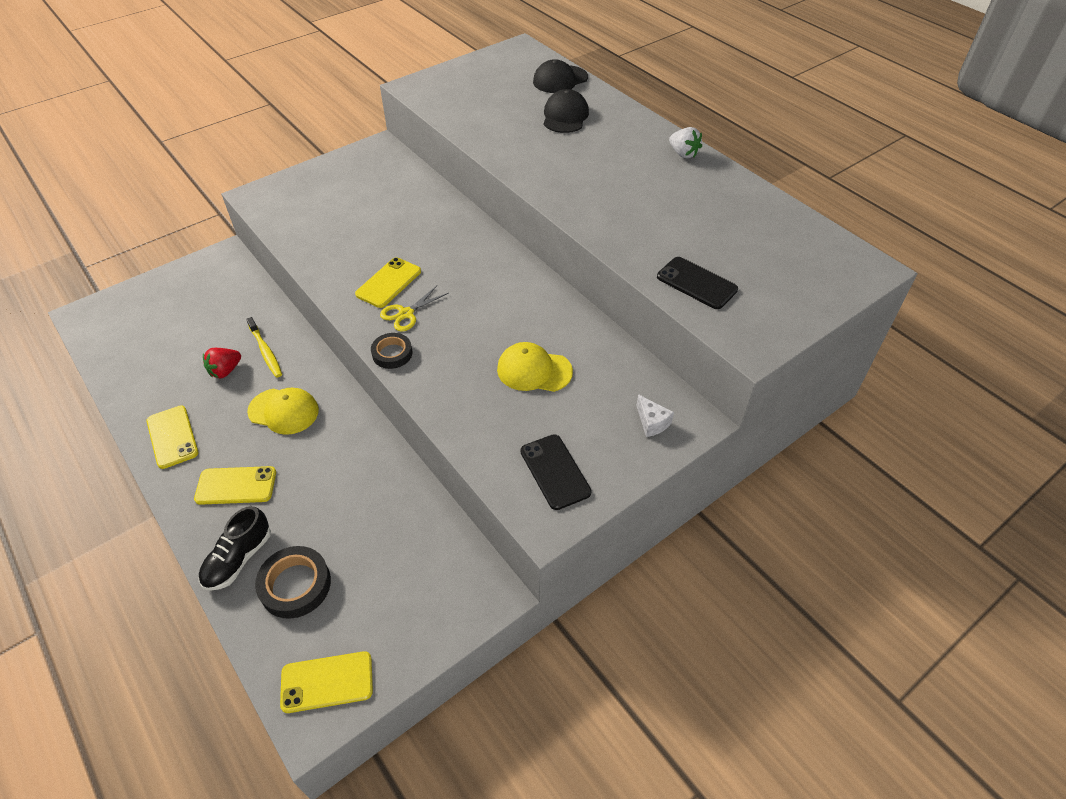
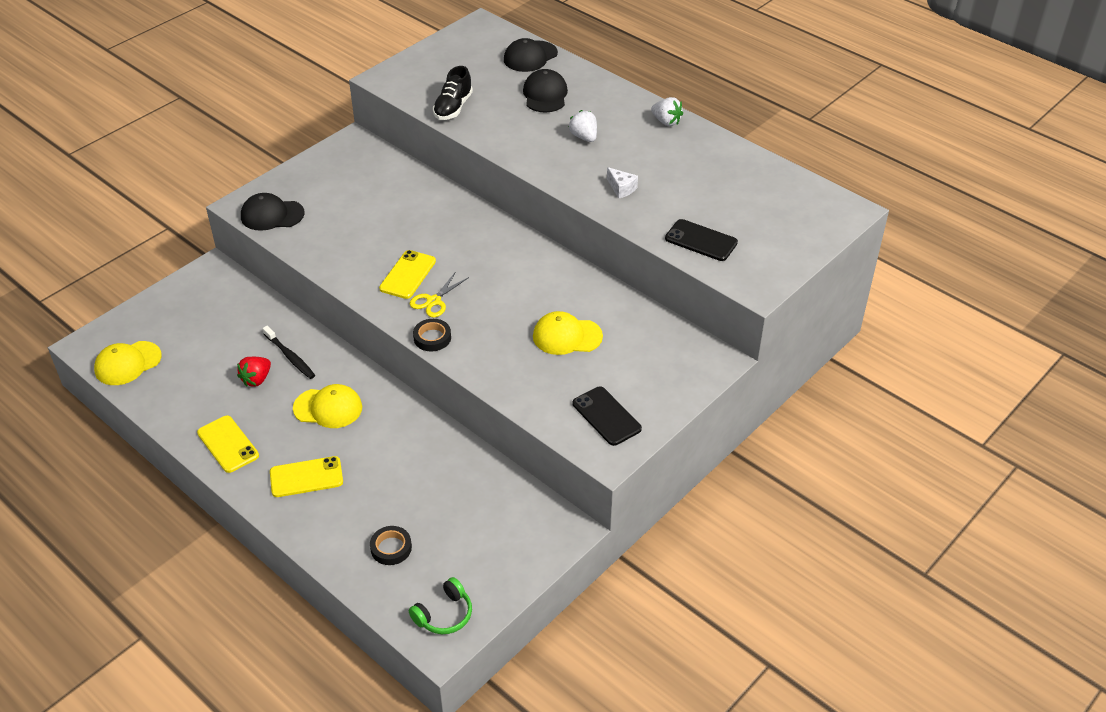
camera: 10 degrees left, 5 degrees down
(112, 338) = (128, 363): none -> yellow cap
(238, 559) = (331, 535): black shoe -> black shoe (453, 108)
(265, 351) = (290, 356): yellow toothbrush -> black toothbrush
(279, 208) = (272, 215): none -> black cap
(295, 585) = (391, 548): black tape -> black tape, size x0.65
(327, 682) = (444, 615): yellow phone -> green headphones
(594, 160) = (584, 137): none -> white strawberry
(652, 422) = (681, 366): white cheese -> white cheese (621, 189)

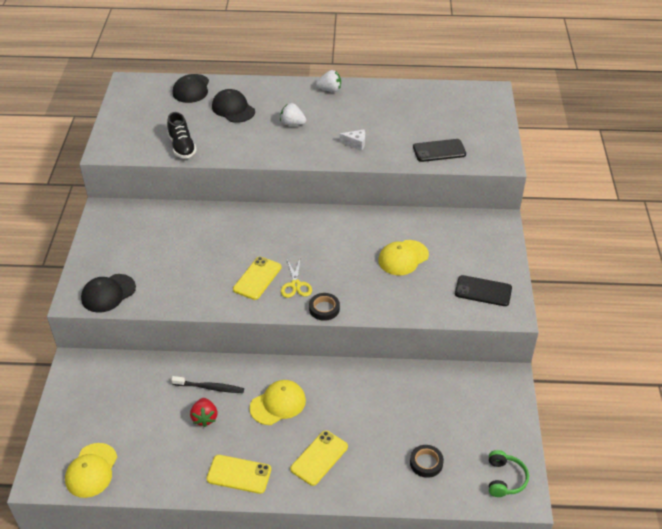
camera: 40 degrees left, 0 degrees up
(407, 275) = (257, 278): yellow phone -> yellow phone turned 45 degrees clockwise

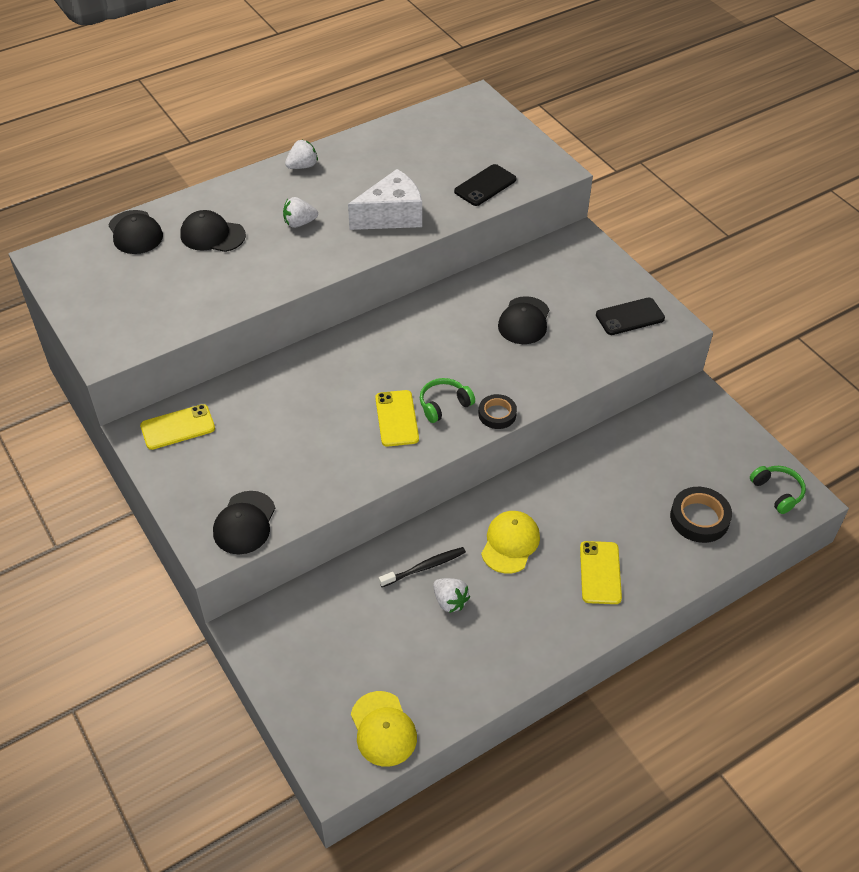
camera: 35 degrees left, 5 degrees up
(182, 147) = (196, 306): black shoe -> none
(204, 418) = (450, 601): red strawberry -> white strawberry
(239, 474) = (539, 636): yellow phone -> yellow phone (177, 427)
(295, 285) = (444, 405): yellow scissors -> green headphones
(355, 144) = (392, 216): white cheese -> white cheese, size x2.20
(403, 258) = (524, 321): yellow cap -> black cap
(426, 463) = (699, 518): black tape -> black tape, size x1.54

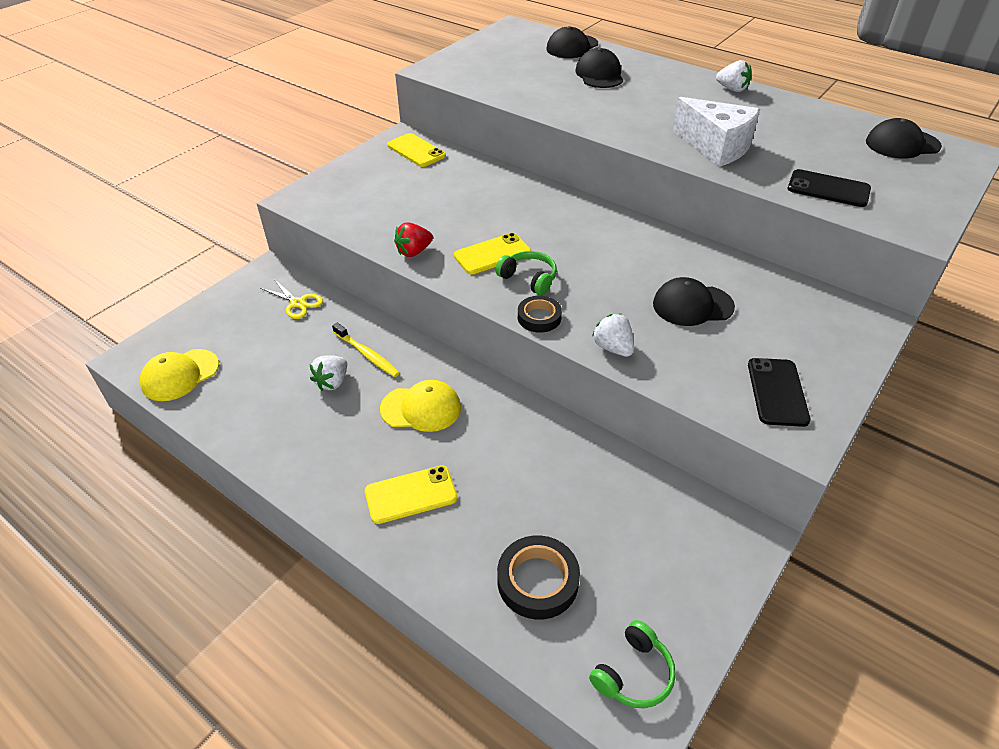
camera: 70 degrees right, 5 degrees down
(244, 523) = (330, 206): black cap -> black cap (902, 144)
(299, 223) = (655, 106): white strawberry -> white strawberry (613, 348)
(319, 610) = (298, 303): none -> yellow scissors
(363, 473) = (414, 252): none -> red strawberry
(424, 567) = (367, 354): black toothbrush -> yellow toothbrush
(630, 317) = (777, 392): black phone -> black phone turned 45 degrees clockwise

